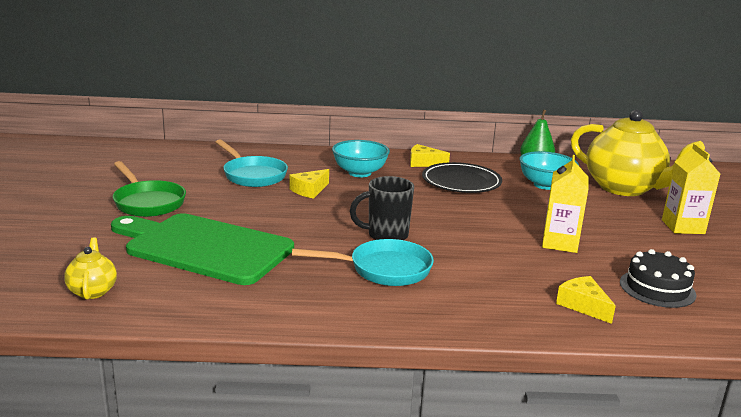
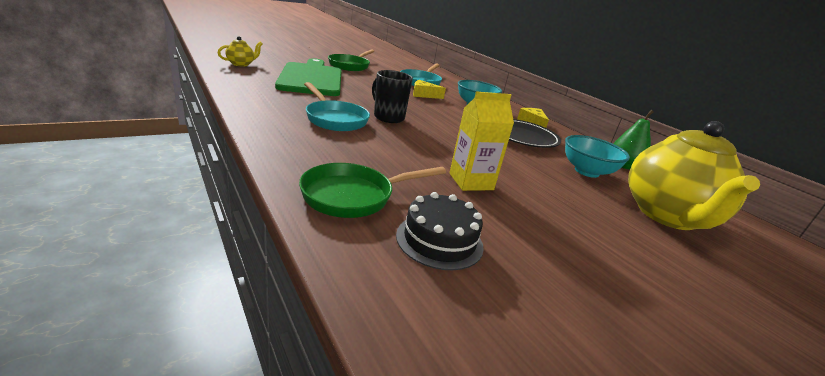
camera: 55 degrees right, 5 degrees up
(583, 305) = (354, 196): yellow cheese -> green pan
(683, 227) = (636, 260): yellow carton -> none

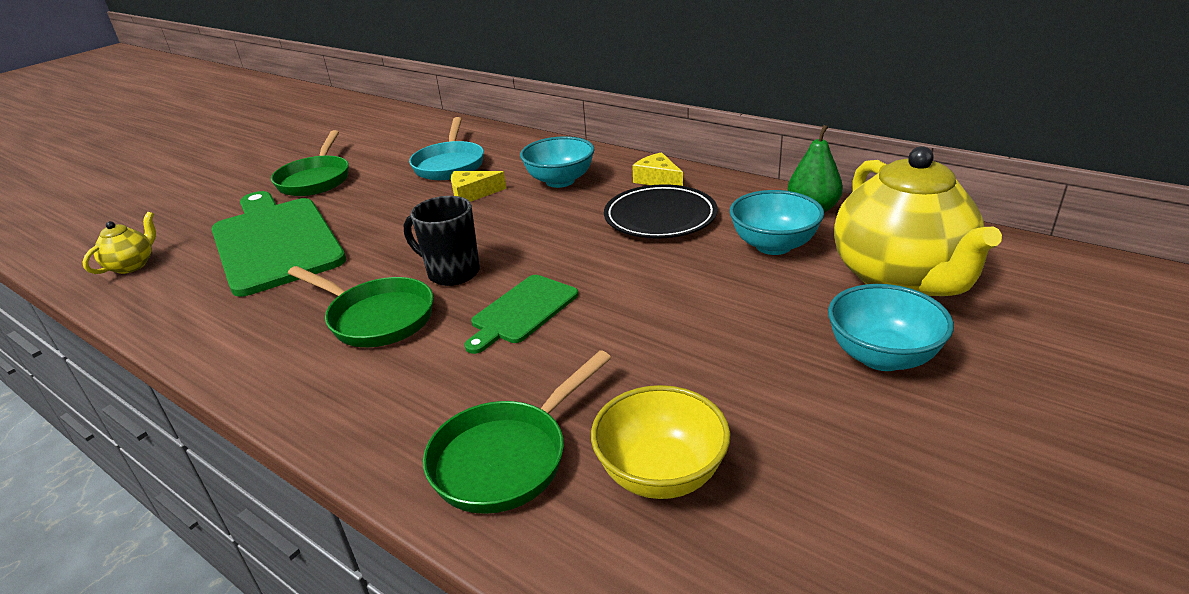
camera: 15 degrees left, 5 degrees up
(334, 119) = (376, 318): turquoise pan -> green pan
(413, 144) = (522, 311): none -> green cutting board
(439, 240) = (661, 473): black cake -> yellow bowl
(471, 181) = (640, 345): yellow carton -> none
(631, 246) = (881, 356): none -> turquoise bowl

